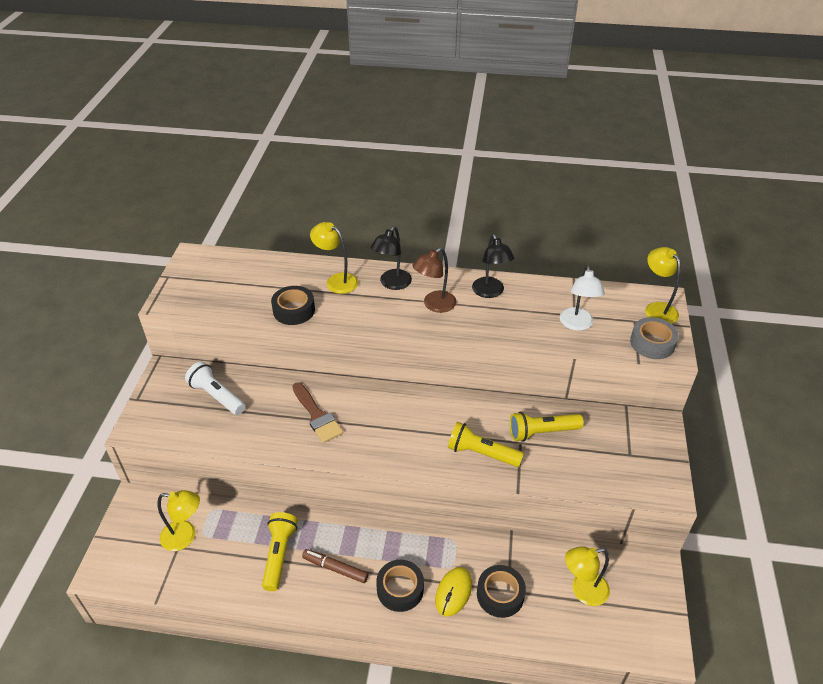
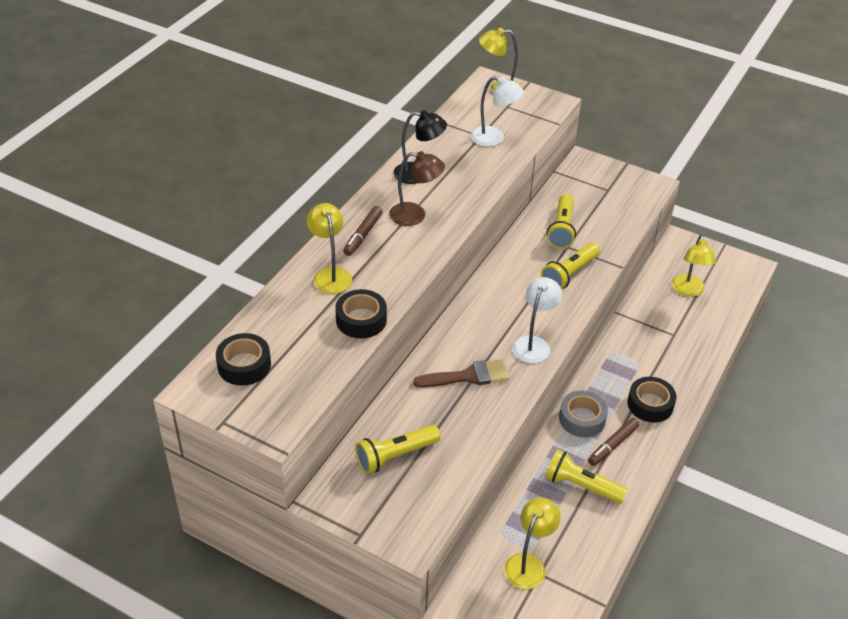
camera: 70 degrees left, 0 degrees up
(217, 396) = (395, 456): white flashlight -> yellow flashlight
(336, 280) = (330, 275): yellow lamp -> yellow lamp turned 105 degrees clockwise
(375, 449) = (534, 344): none -> white lamp
(392, 284) = (363, 235): black lamp -> brown marker
(434, 305) = (415, 215): brown lamp -> brown lamp turned 60 degrees counterclockwise
(453, 592) = (665, 369): yellow mouse -> none
(500, 595) = (676, 341): black tape -> black tape (244, 365)
(652, 343) = (539, 108): grey tape -> grey tape (582, 419)

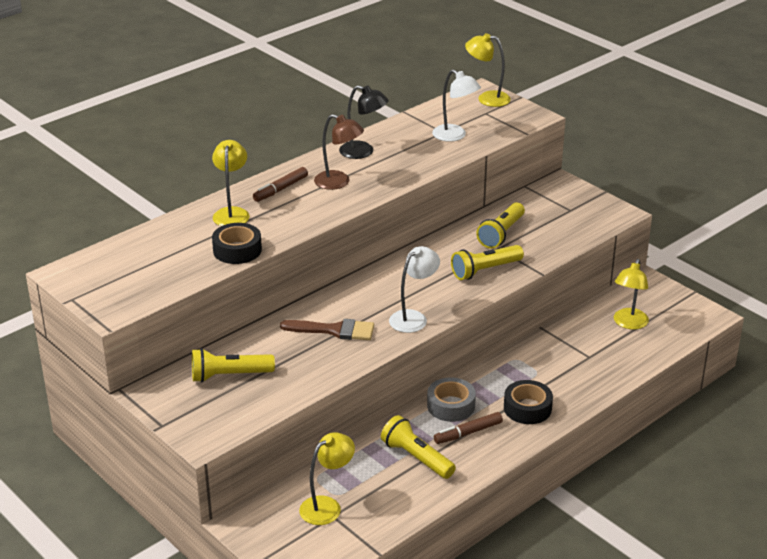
camera: 20 degrees right, 10 degrees down
(244, 365) = (115, 263): black tape -> none

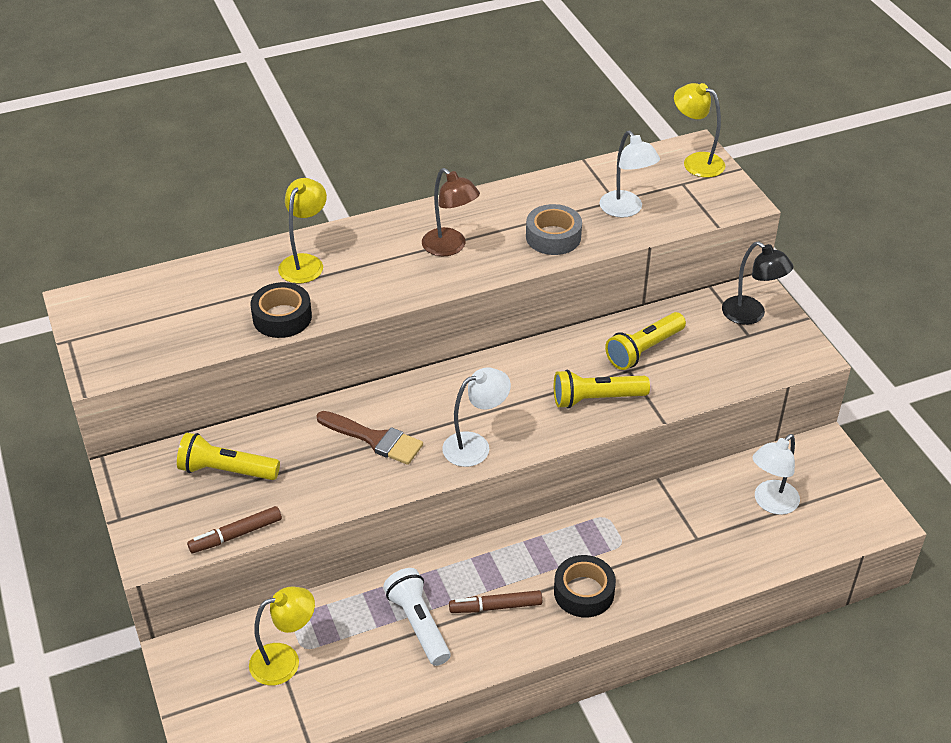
camera: 20 degrees right, 10 degrees up
(280, 189) = (378, 241): brown marker -> brown marker (236, 535)
(363, 152) = (503, 209): black lamp -> black lamp (751, 315)
(416, 458) = (418, 624): yellow flashlight -> white flashlight
(451, 406) = (495, 562): grey tape -> grey tape (553, 237)
(628, 323) = (770, 503): yellow lamp -> white lamp

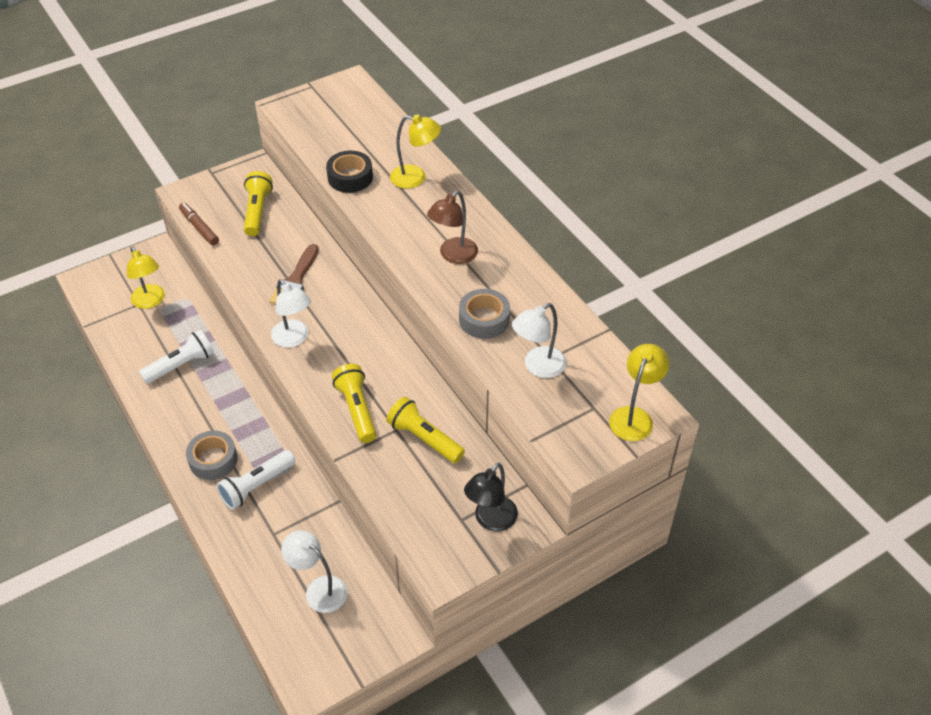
camera: 80 degrees right, 5 degrees up
(495, 607) = (198, 407): brown marker -> none
(584, 592) = (213, 460): black tape -> grey tape
(628, 551) = (256, 486): none -> white flashlight

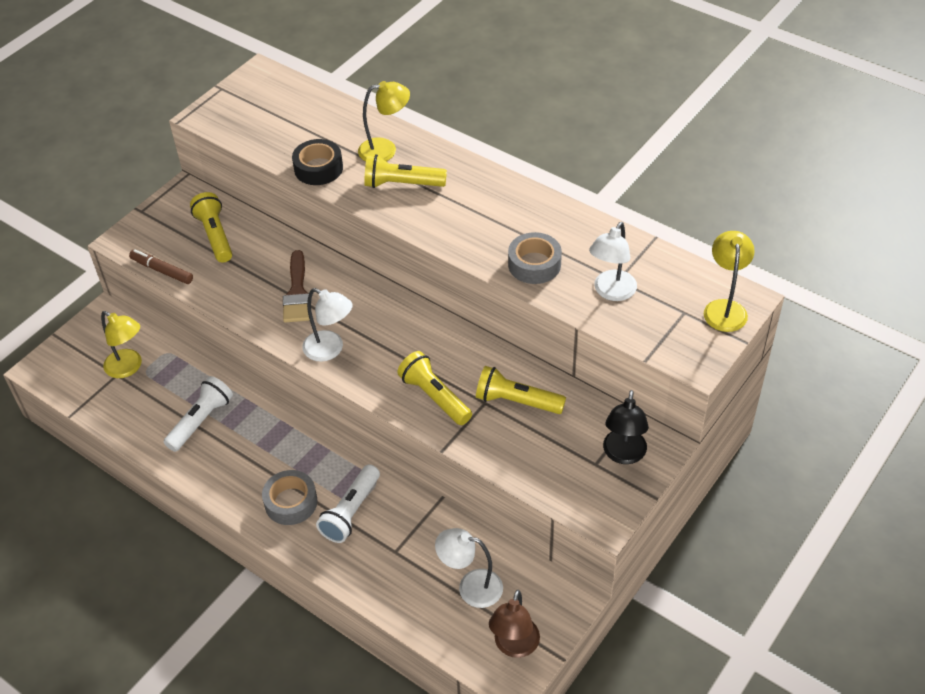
camera: 20 degrees left, 0 degrees up
(412, 212) = (402, 184): none -> yellow flashlight
(453, 256) = (468, 213): brown lamp -> brown lamp (514, 646)

